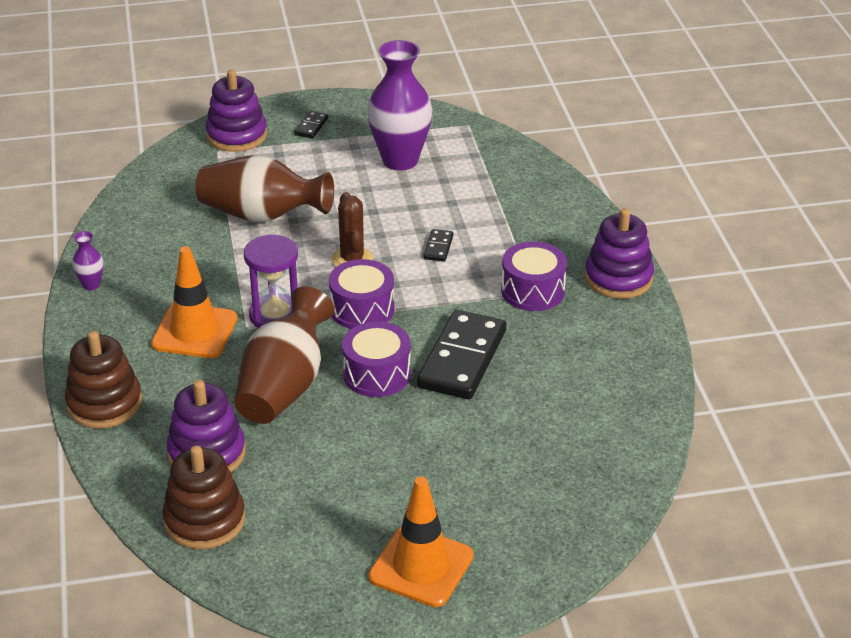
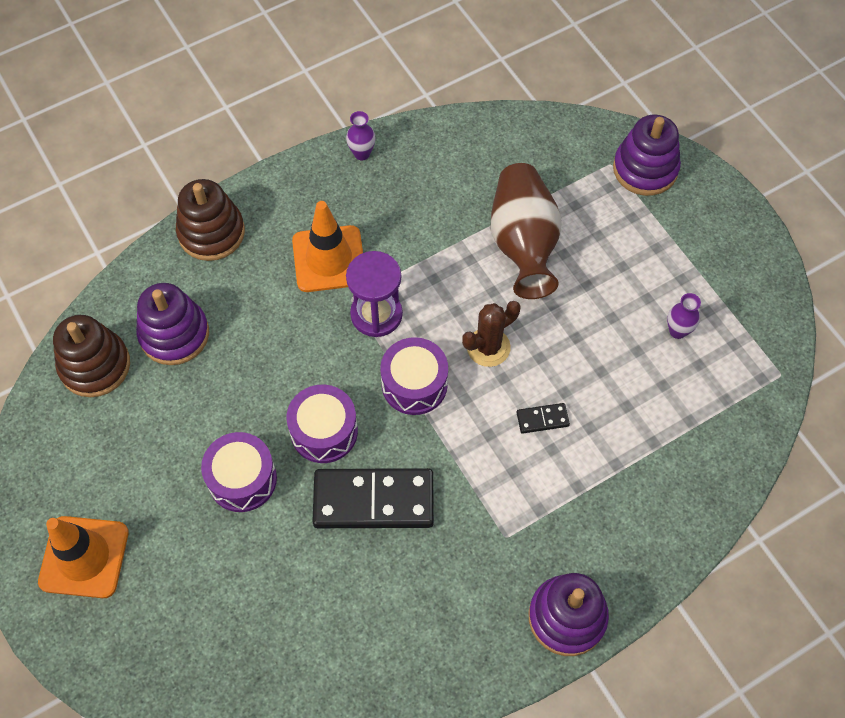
camera: 70 degrees right, 25 degrees up
(284, 386) = (280, 360): brown vase -> none
(311, 126) = (696, 227): black domino -> none
(400, 160) = (677, 331): purple vase -> purple vase, size x0.43
(533, 291) = (508, 534): purple drum -> purple drum (242, 479)

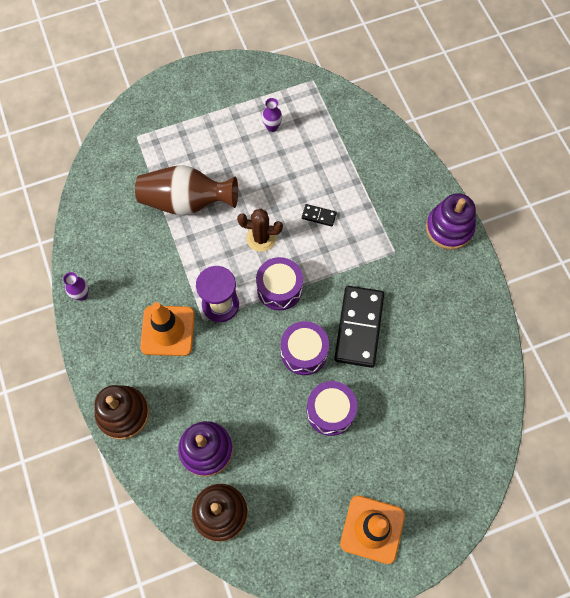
camera: 80 degrees left, 5 degrees up
(488, 347) = (261, 238): brown cactus -> brown cactus turned 60 degrees counterclockwise
(542, 419) = (319, 216): black domino -> black domino turned 75 degrees counterclockwise
(645, 169) = (147, 117): purple stacking toy -> none

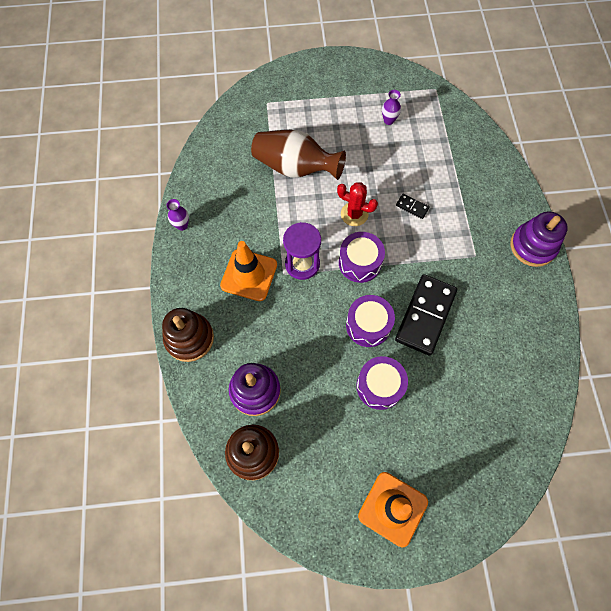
camera: 15 degrees right, 0 degrees up
(261, 238) = (354, 214): brown cactus -> red cactus

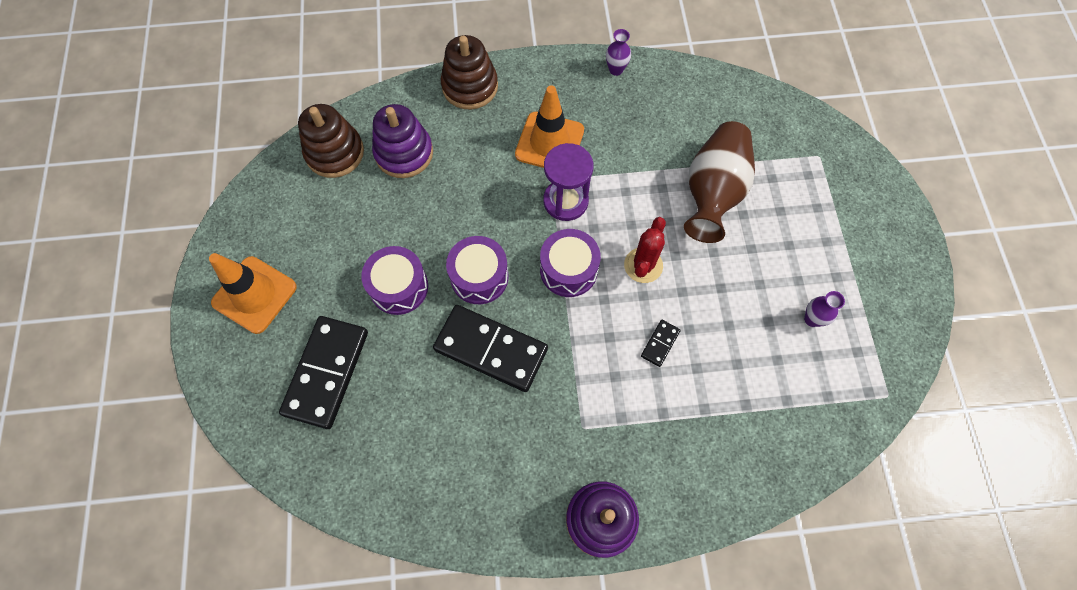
camera: 90 degrees right, 0 degrees up
(455, 437) = (327, 373): none -> black domino

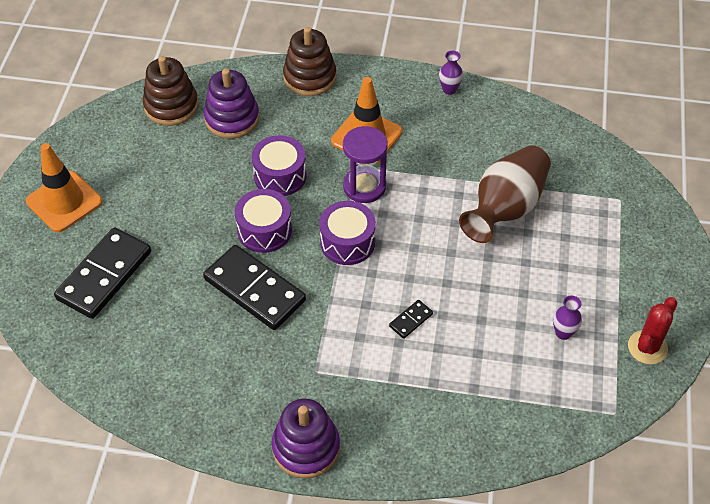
camera: 15 degrees right, 15 degrees down
(399, 287) = (190, 223): purple drum -> purple drum (280, 176)
(643, 265) = (418, 253): red cactus -> red cactus (647, 347)

